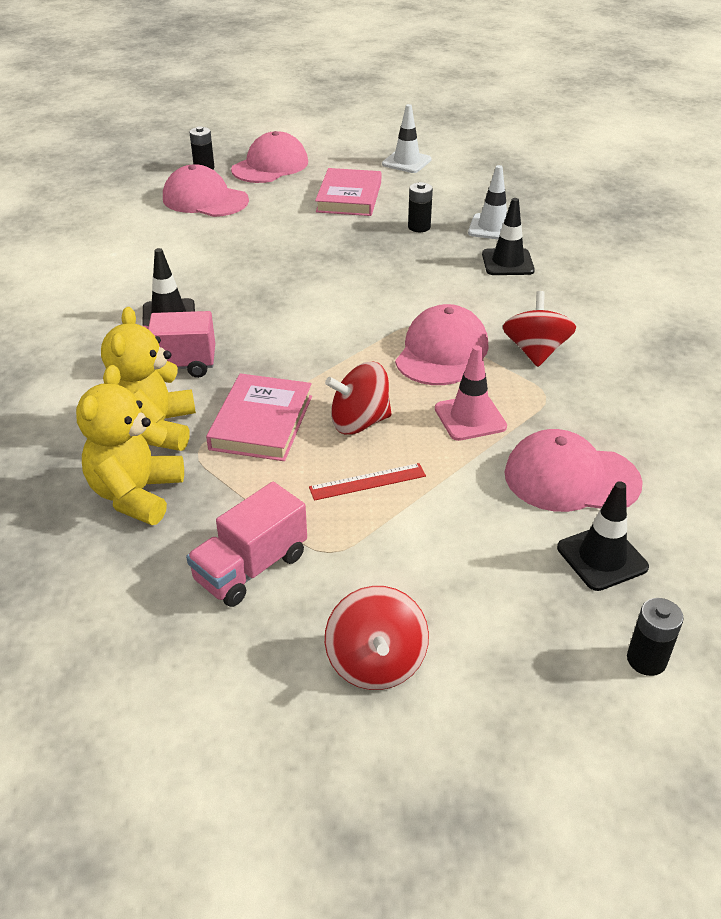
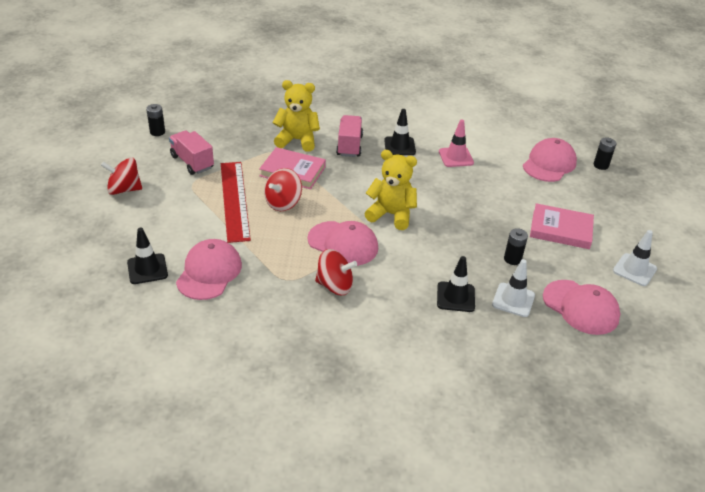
camera: 95 degrees right, 0 degrees up
(136, 494) = (251, 135): yellow teddy bear -> yellow teddy bear (391, 214)
(270, 166) = (611, 196): pink cap -> pink cap (581, 307)
(359, 422) = (283, 203): red spinning top -> red spinning top turned 135 degrees counterclockwise
(367, 482) = (234, 200): red ruler -> red ruler, size x2.11
(470, 418) = (274, 244): pink traffic cone -> pink traffic cone (456, 157)
(646, 660) = (81, 267): black battery -> black battery (157, 132)

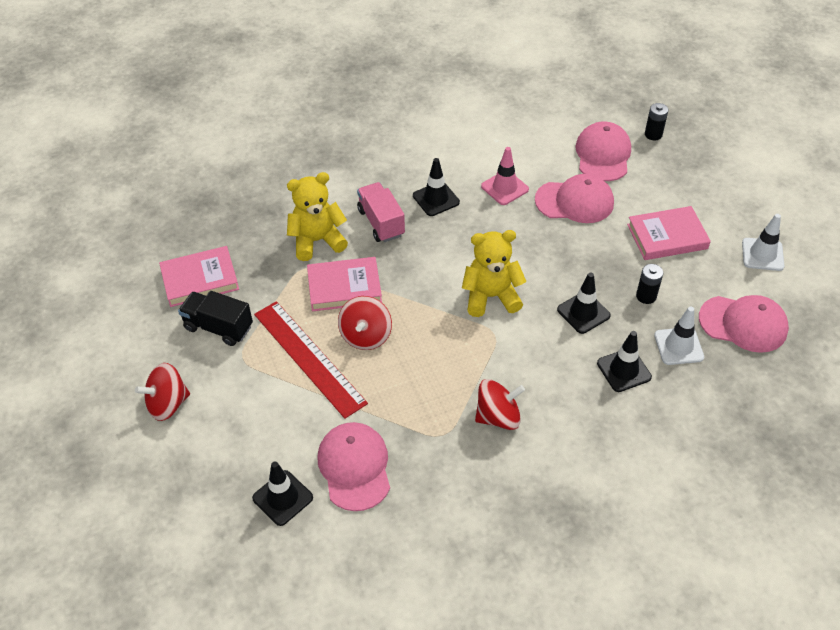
camera: 25 degrees left, 10 degrees up
(157, 132) = (141, 302): black battery -> none
(192, 162) = (218, 327): pink truck -> black truck
(204, 133) = (200, 279): none -> pink book
(343, 244) = (468, 359): pink cap -> pink cap (574, 201)
(453, 250) = (583, 312): none -> black traffic cone

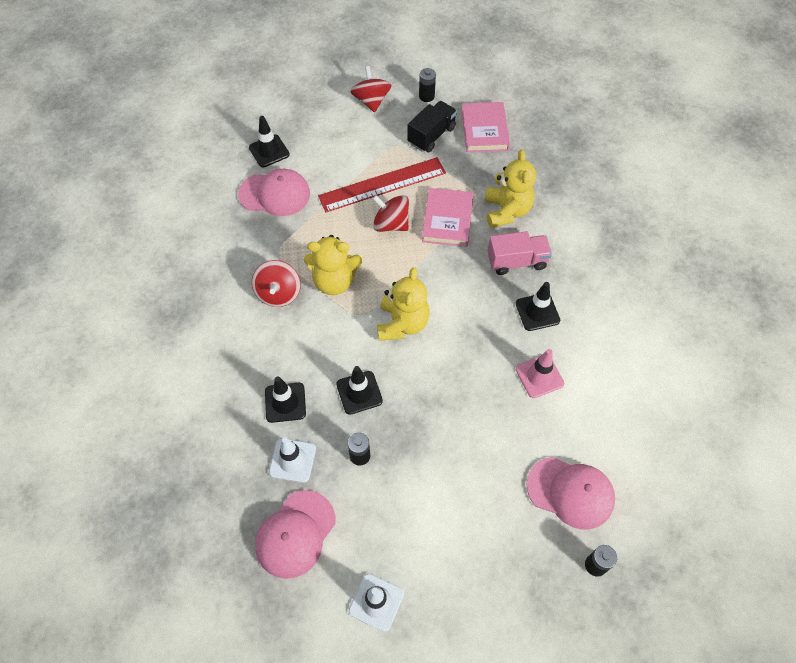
camera: 105 degrees right, 10 degrees up
(150, 346) = (426, 96): none -> black battery
(461, 368) = (334, 281): none -> yellow teddy bear
(574, 201) = (504, 436): pink cap -> none
(667, 237) = (430, 510): pink book -> none

